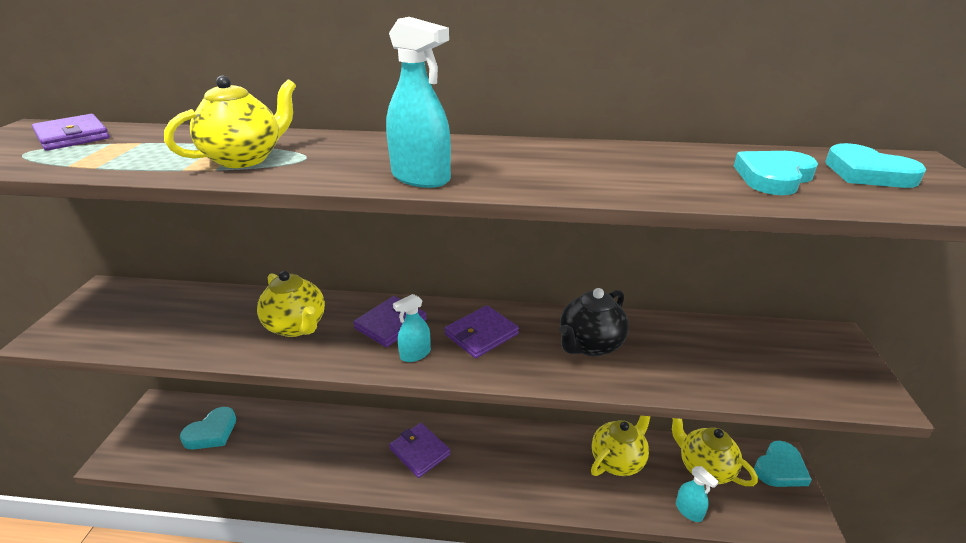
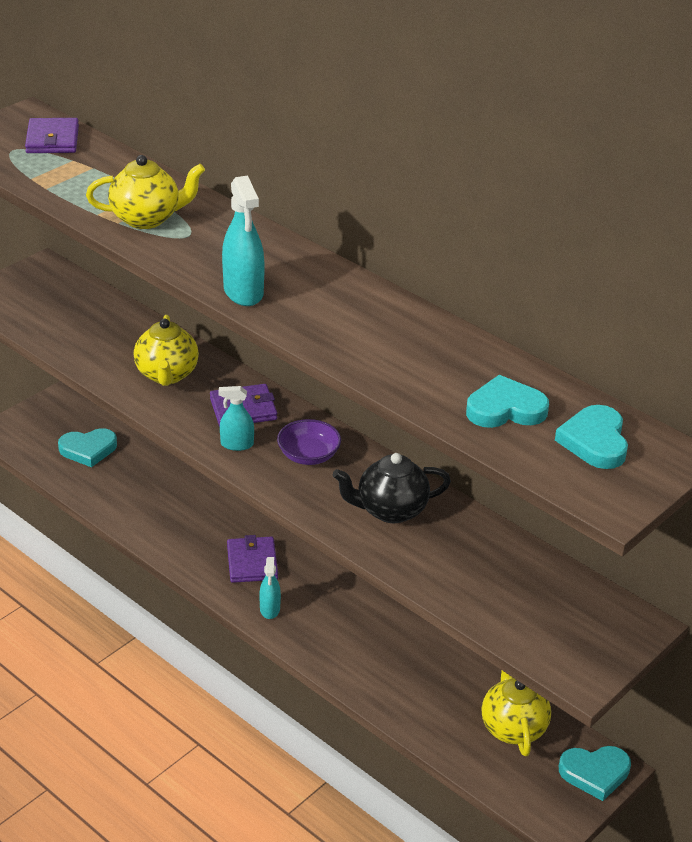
camera: 35 degrees right, 5 degrees up
(481, 334) = (308, 455): purple wallet -> purple bowl
(618, 460) = (432, 673): yellow teapot -> none
(689, 511) = (449, 745): turquoise spray bottle -> turquoise spray bottle (270, 609)

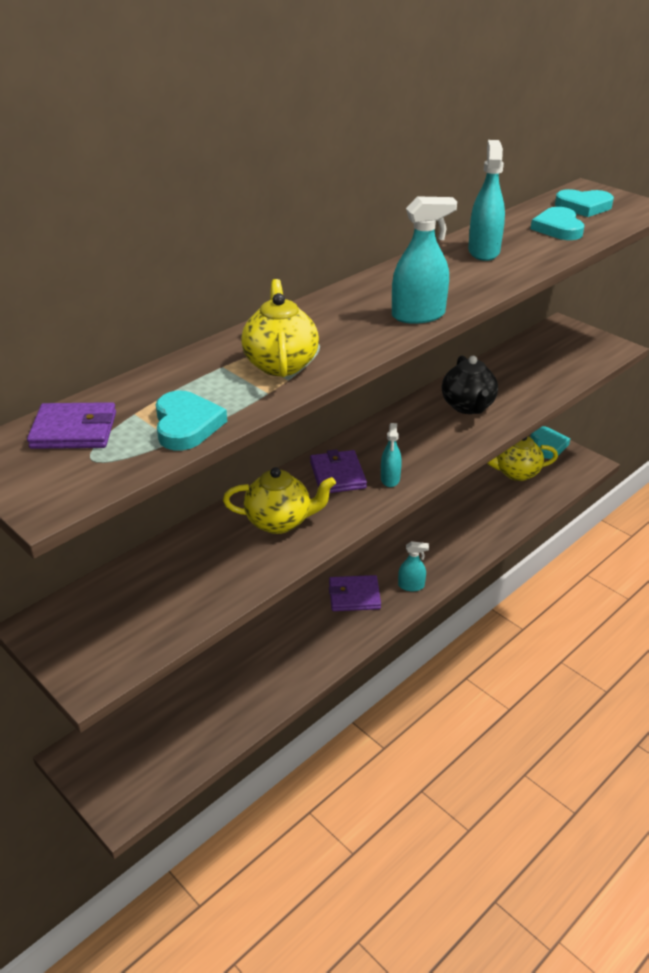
camera: 85 degrees left, 0 degrees up
(88, 450) = (173, 721): turquoise heart -> turquoise heart (186, 425)
(308, 455) = (403, 441): purple bowl -> none
(416, 344) = (483, 251): none -> turquoise spray bottle

